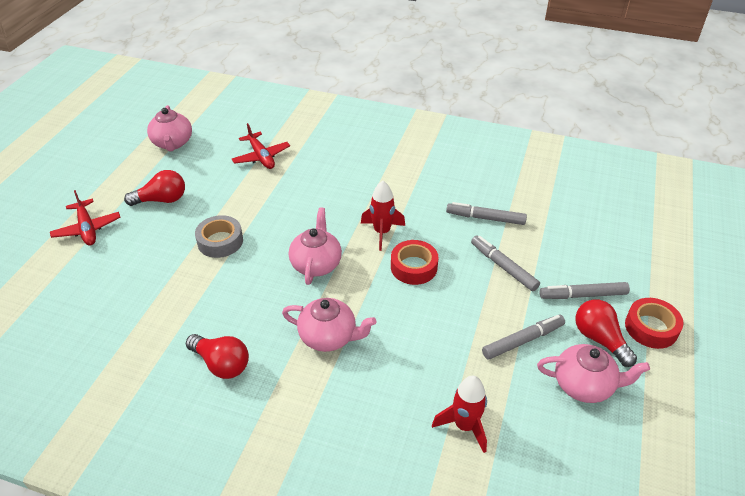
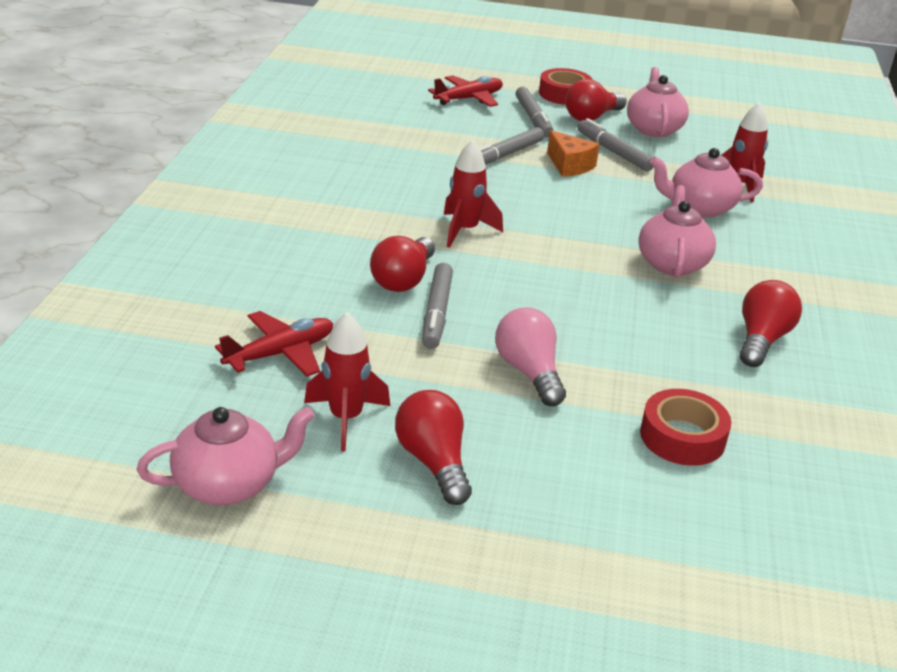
camera: 100 degrees left, 10 degrees down
(87, 228) = (547, 553): red plane -> red plane (469, 99)
(203, 175) = (346, 418): none -> red rocket
(220, 241) = (529, 372): grey tape -> pink light bulb
(316, 264) = (547, 279): pink teapot -> pink teapot (699, 208)
(323, 201) = (403, 280): none -> red light bulb
(413, 267) = (526, 209): red tape -> red tape (682, 437)
(485, 218) = (417, 160): grey marker -> grey marker (437, 313)
(490, 304) = (569, 165): none -> orange cheese

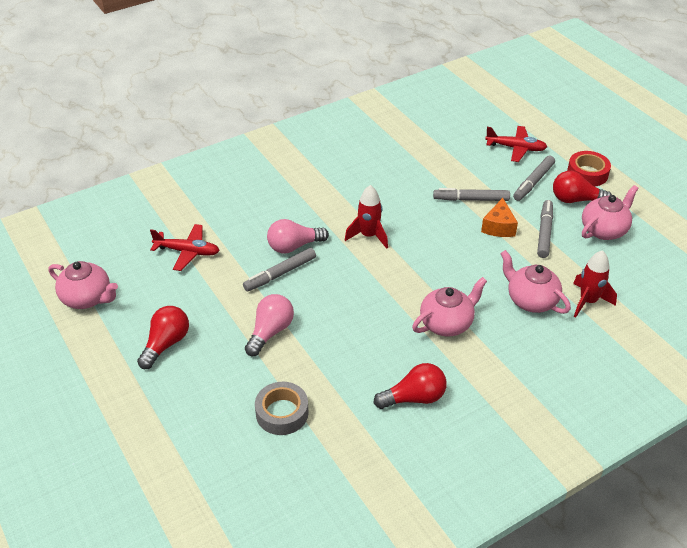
camera: 50 degrees right, 10 degrees up
(346, 418) = (165, 300): red rocket -> none
(403, 280) = (294, 246): red light bulb -> pink light bulb
(682, 437) = (282, 413): red tape -> grey tape

